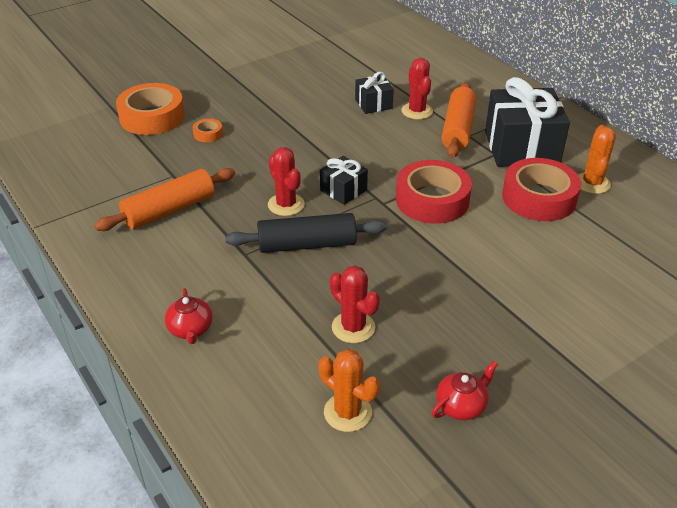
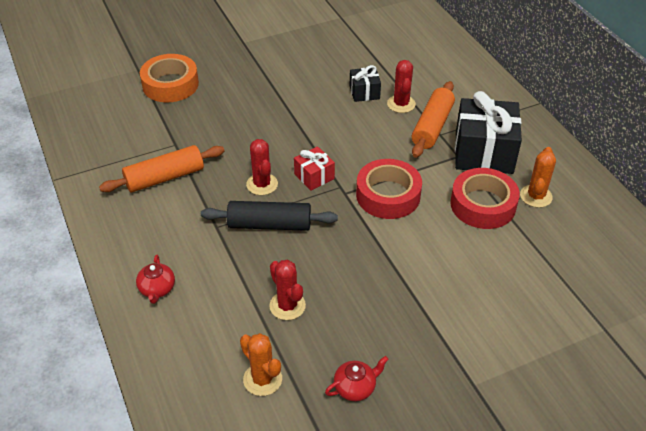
camera: 10 degrees right, 5 degrees up
(208, 134) = (213, 107): orange tape -> none
(343, 190) = (314, 176): black gift -> red gift

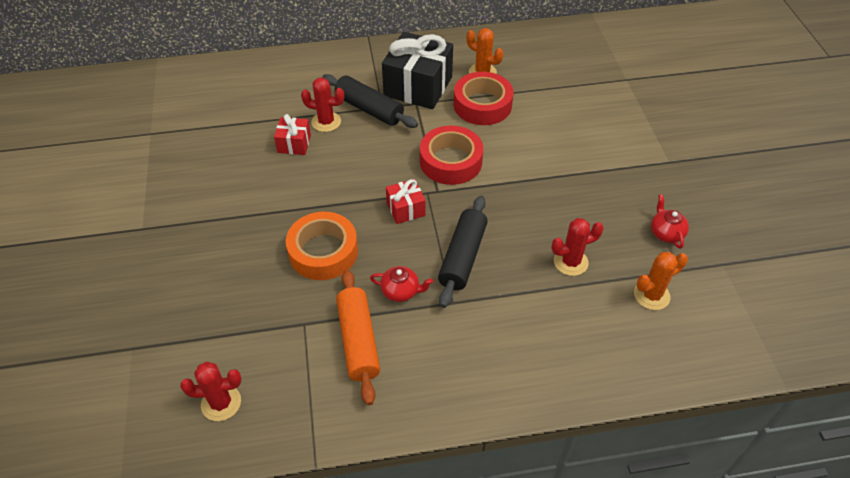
camera: 75 degrees left, 5 degrees up
(157, 289) = (528, 367): red teapot -> red teapot (401, 291)
(170, 84) = (185, 315): orange tape -> orange tape (323, 252)
(262, 184) = (402, 253): red cactus -> red cactus (221, 403)
(364, 92) = (294, 144): black gift -> red gift
(432, 126) = (369, 109): orange rolling pin -> black rolling pin

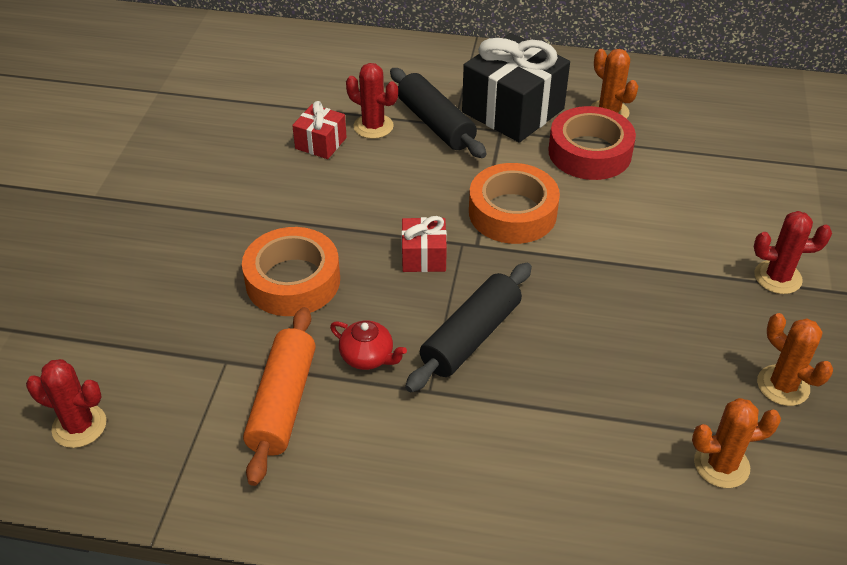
camera: 20 degrees right, 5 degrees down
(451, 161) = (512, 212): red tape -> orange tape
(570, 262) = (620, 385): red cactus -> red cactus (777, 277)
(666, 233) = (783, 385): red teapot -> orange cactus

